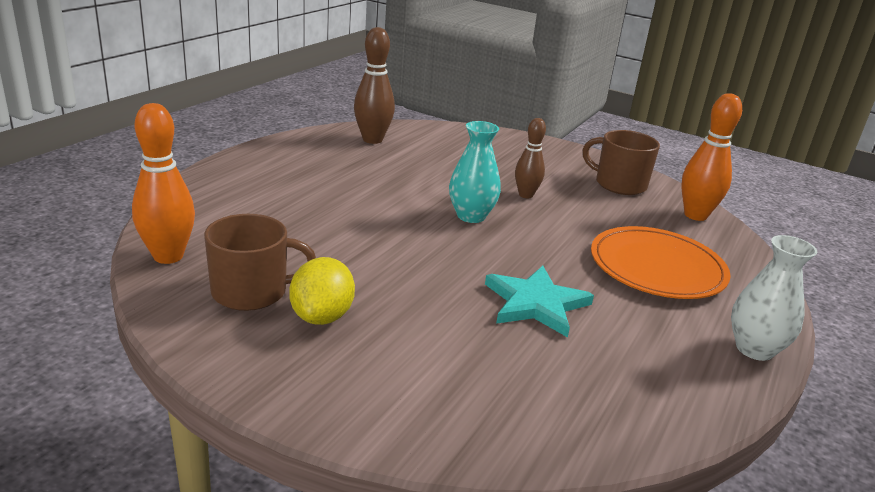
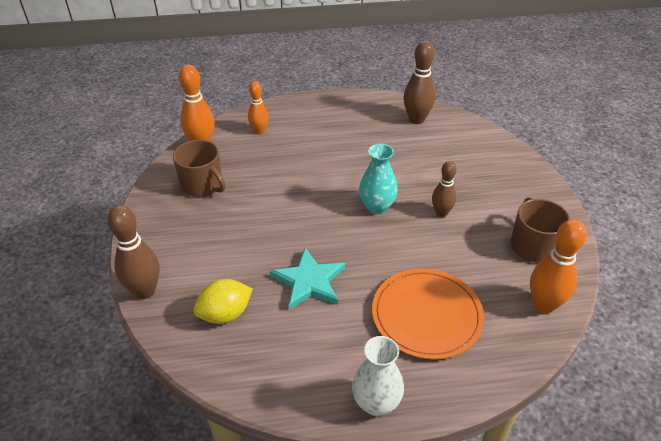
camera: 55 degrees right, 15 degrees up
(223, 211) = (259, 131): none -> orange bowling pin
(322, 316) = (207, 216): yellow lemon -> yellow lemon (225, 314)
(397, 435) = (145, 291): none -> brown bowling pin

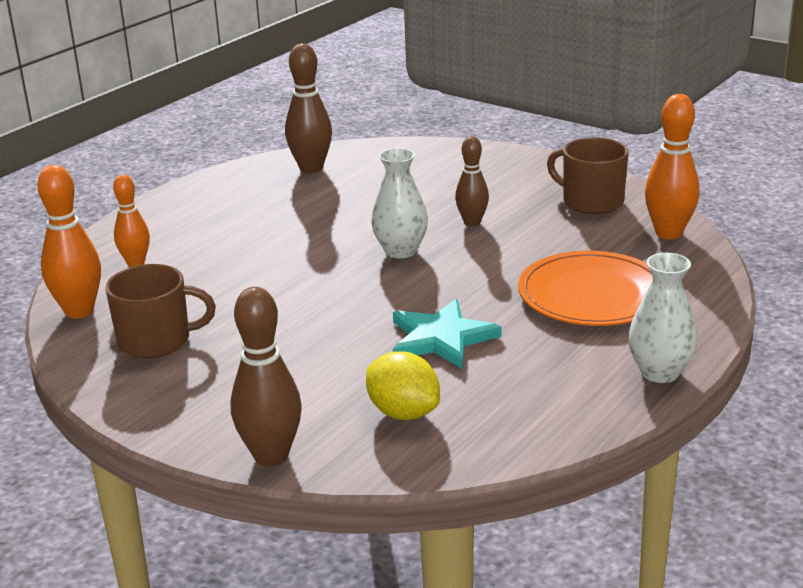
camera: 45 degrees left, 15 degrees down
(225, 314) = (403, 413): yellow lemon -> yellow lemon turned 60 degrees counterclockwise
(377, 207) = (400, 251): turquoise vase -> white vase

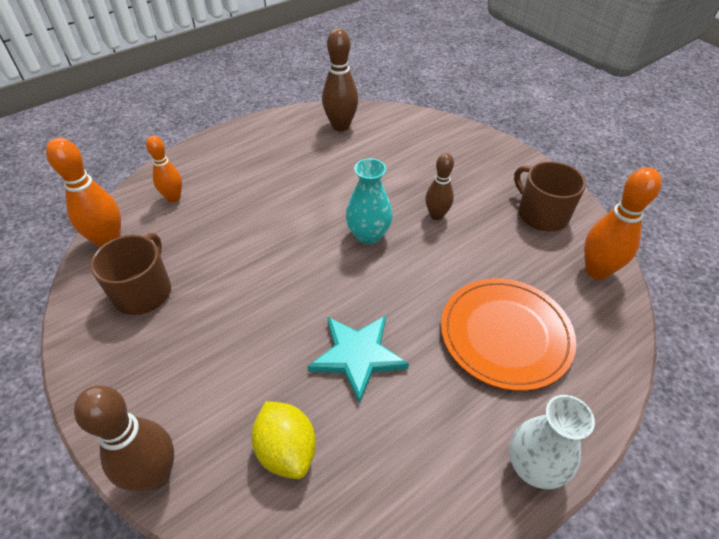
camera: 15 degrees right, 20 degrees up
(156, 340) = (143, 291): brown mug -> brown mug turned 90 degrees counterclockwise
(400, 251) = (368, 235): white vase -> turquoise vase

